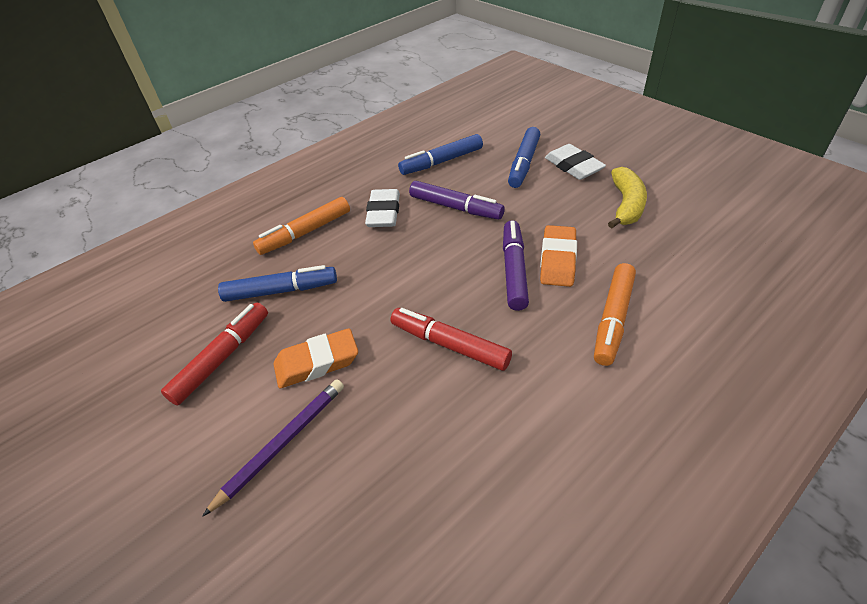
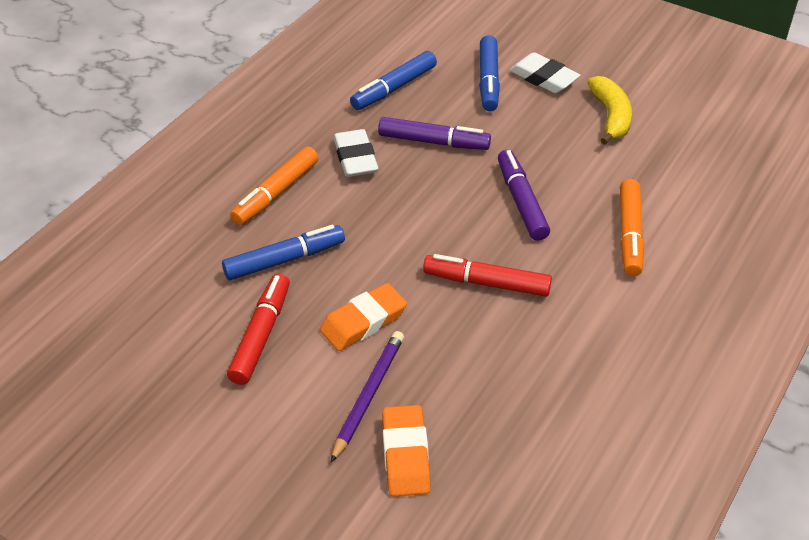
camera: 20 degrees left, 0 degrees up
(557, 260) = (560, 185): orange eraser -> orange eraser (405, 455)

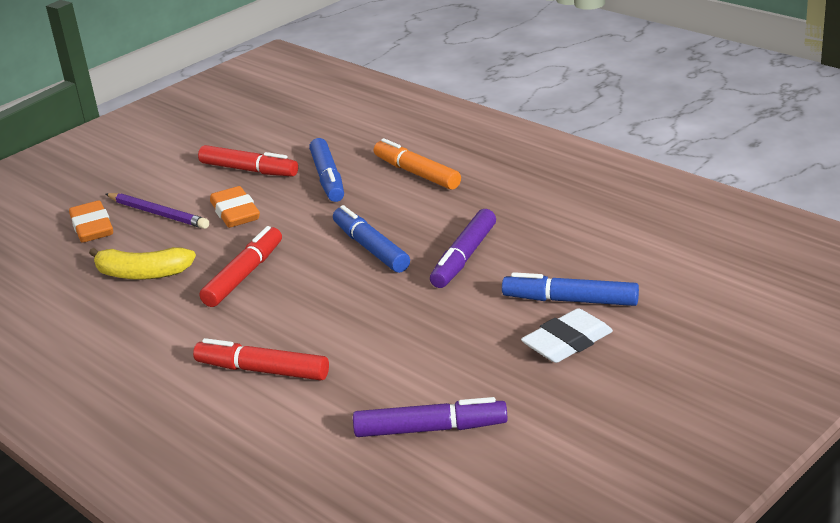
camera: 105 degrees right, 15 degrees down
(355, 158) = (453, 212): white eraser -> none
(394, 88) = (568, 237): blue marker -> blue marker (371, 248)
(405, 455) = (92, 227): orange eraser -> orange eraser turned 60 degrees clockwise
(521, 201) = (346, 305): purple marker -> purple marker (430, 429)
(610, 117) = (472, 387): yellow banana -> yellow banana (142, 274)
(629, 234) = (262, 370): orange marker -> red marker

